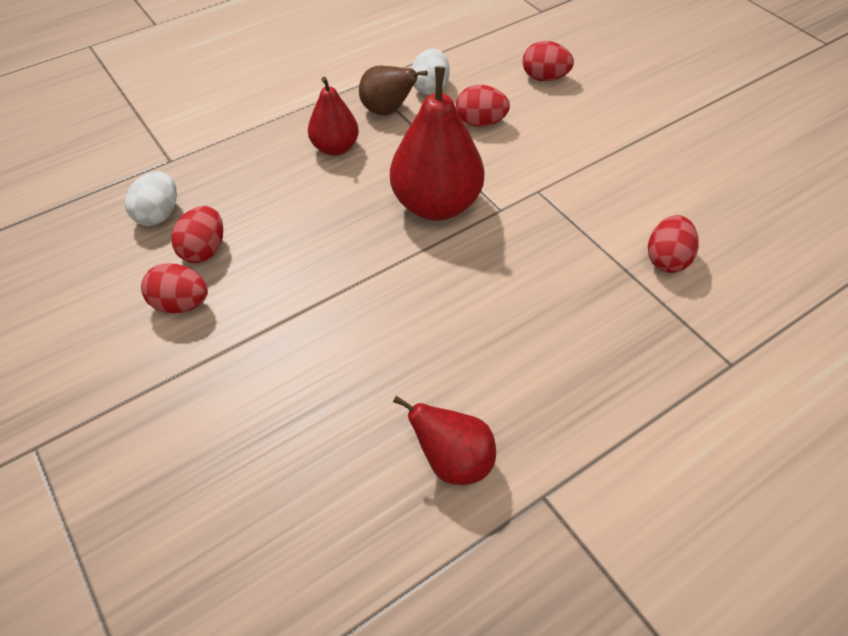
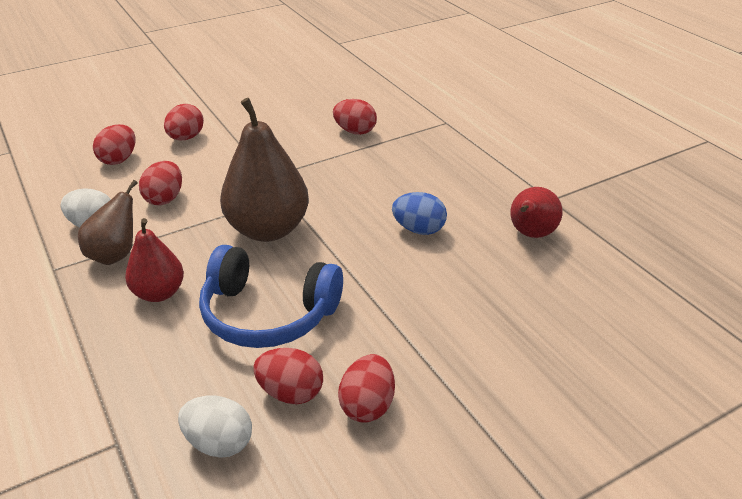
camera: 85 degrees left, 15 degrees down
(304, 222) = (268, 314): none -> blue headphones
(436, 205) = (268, 229): red pear -> brown pear
(450, 336) = (419, 229): none -> blue egg
(601, 115) = (186, 138): none -> red egg

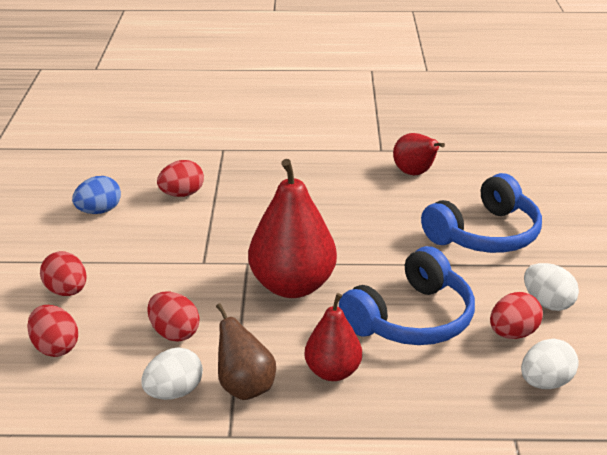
camera: 60 degrees left, 5 degrees down
(268, 229) = (292, 286): brown pear -> red pear
(367, 405) = (547, 303): red egg -> white egg
(419, 229) = (365, 215): blue egg -> blue egg (99, 211)
(462, 318) = (485, 234): none -> blue headphones

